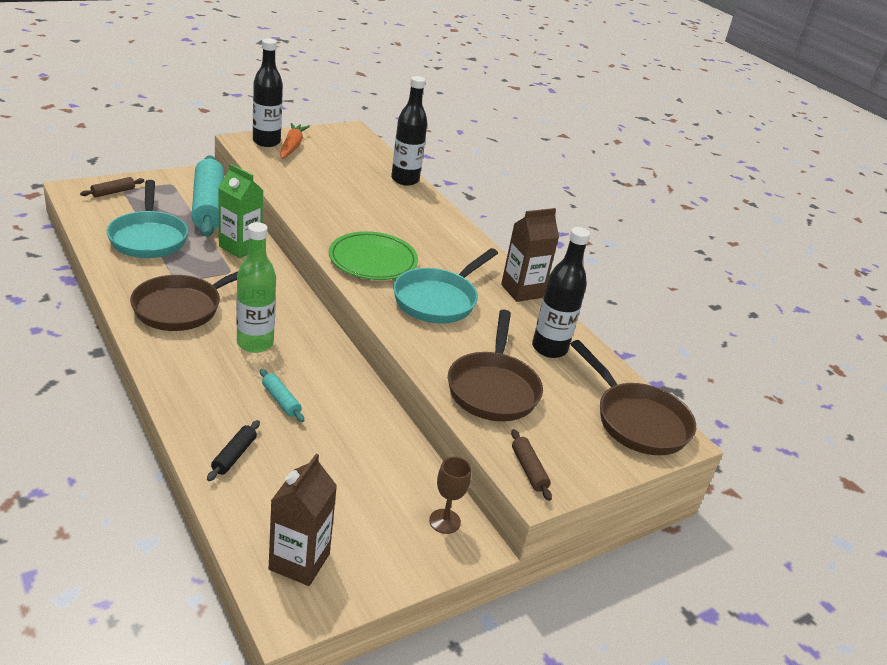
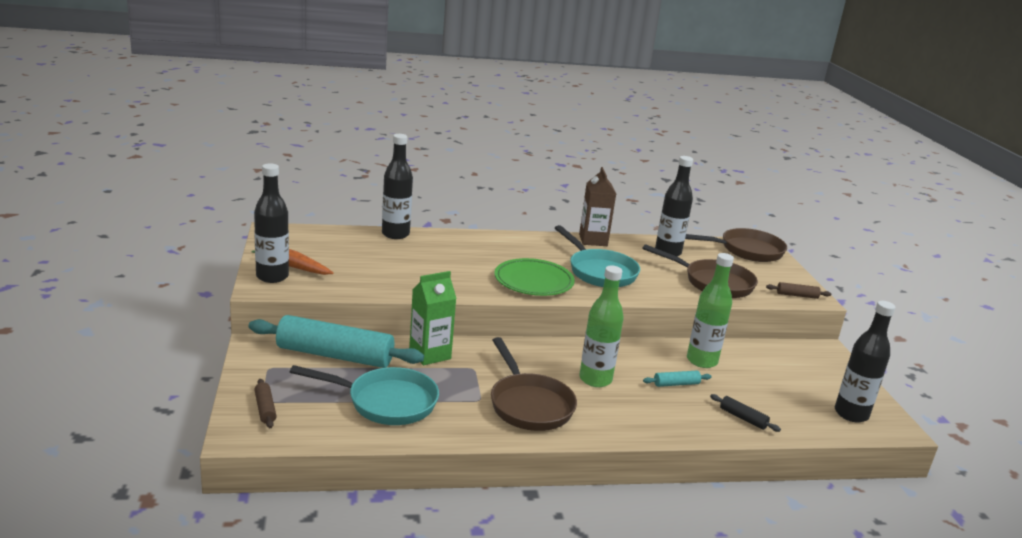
camera: 65 degrees left, 10 degrees down
(299, 561) = (851, 414): brown carton -> black bottle
(349, 419) = (701, 361): none -> green bottle
(444, 521) = (807, 353): brown goblet -> none

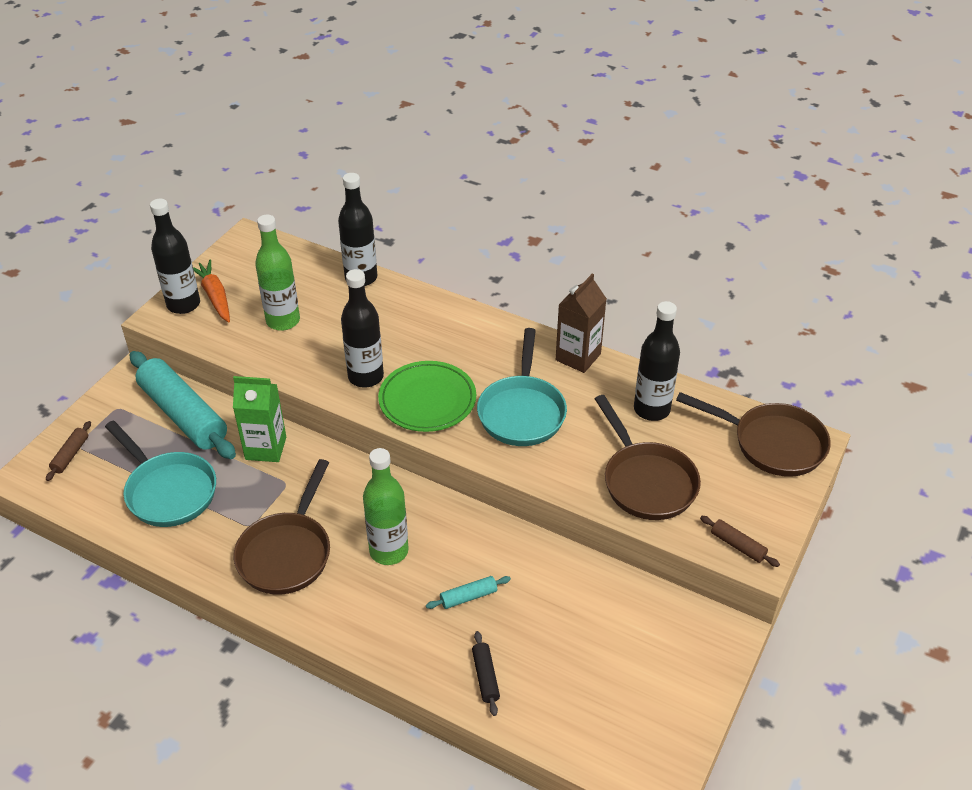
camera: 40 degrees right, 20 degrees up
(676, 384) = (468, 597): turquoise rolling pin -> turquoise rolling pin turned 45 degrees counterclockwise
(701, 361) = (539, 579): green bottle -> green bottle (283, 321)
(851, 414) = (625, 737): black bottle -> black bottle (366, 377)

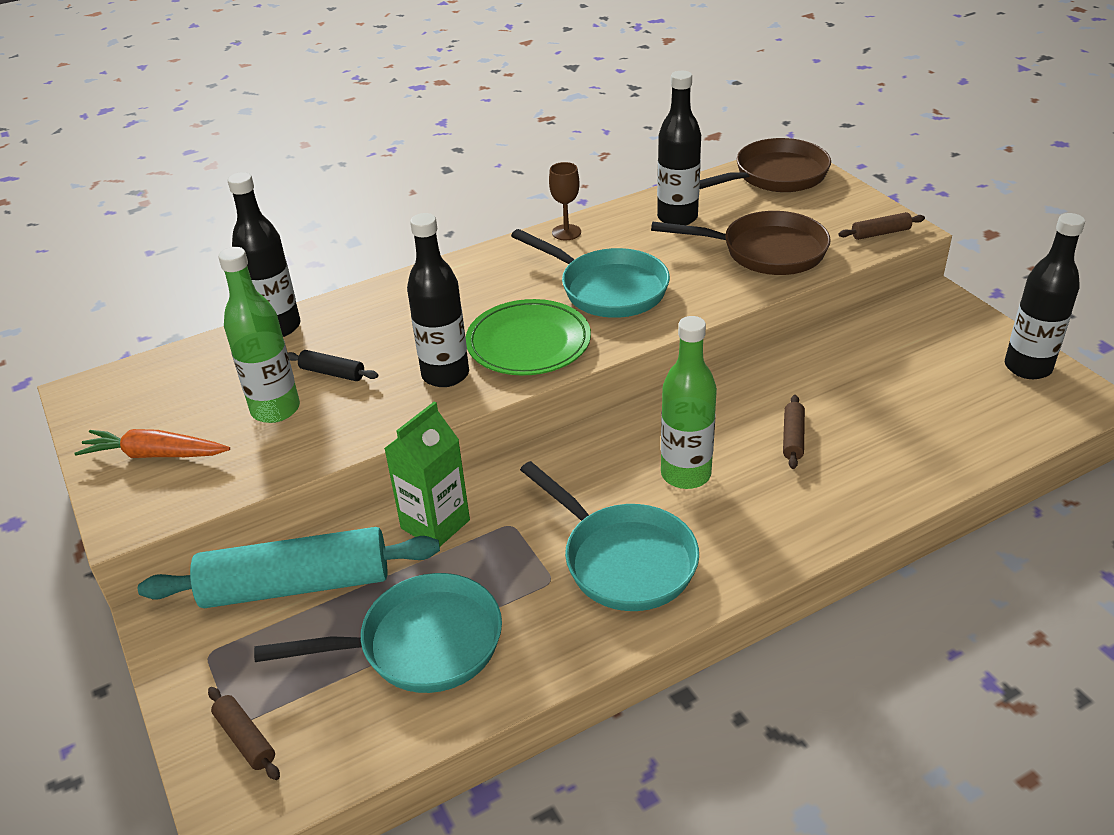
camera: 55 degrees left, 5 degrees down
(183, 304) = (133, 489): black bottle -> black bottle (1027, 367)
(287, 552) = (622, 559): brown pan -> turquoise pan
(468, 597) = (793, 438): turquoise rolling pin -> brown rolling pin
(485, 677) = (906, 462): black rolling pin -> black rolling pin (332, 373)
(578, 357) = (566, 232): brown carton -> brown goblet

